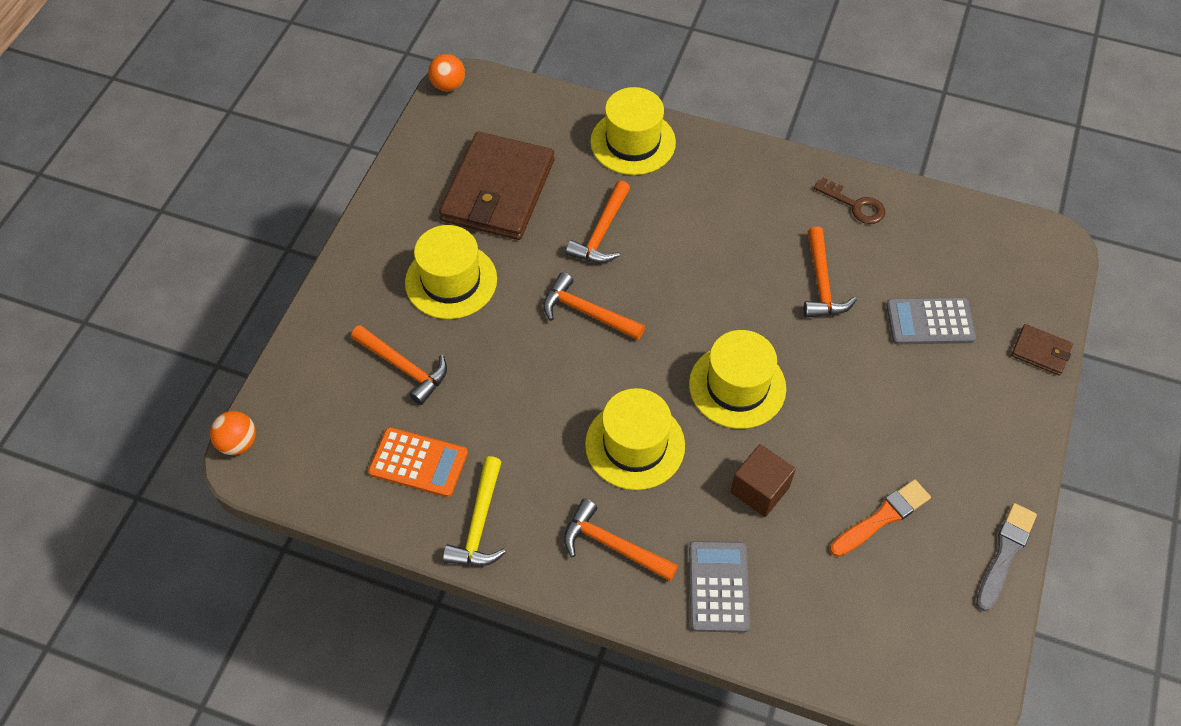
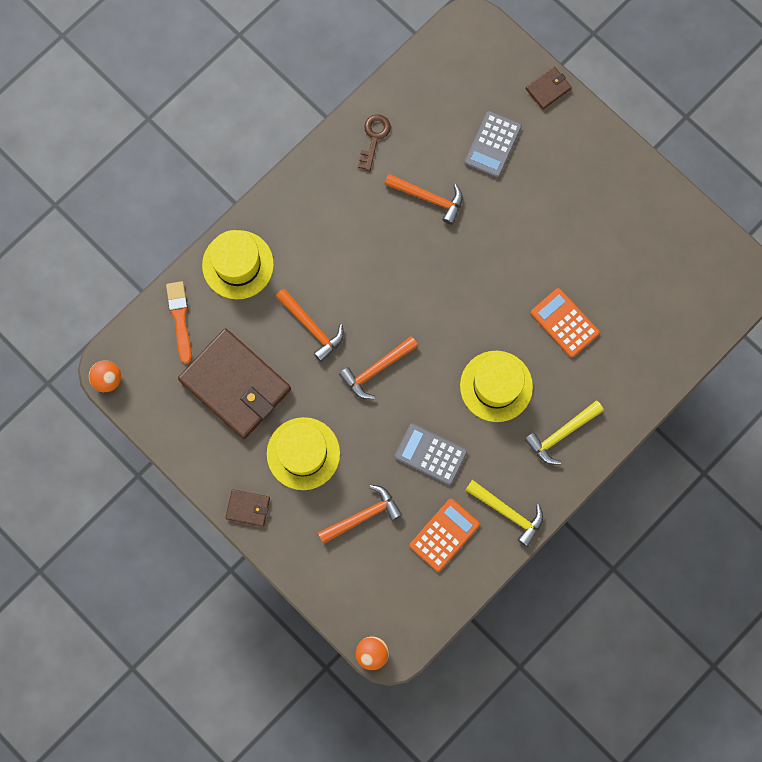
camera: 65 degrees left, 20 degrees up
(364, 254) = (248, 508): none -> brown wallet
(613, 545) = (561, 434): orange hammer -> yellow hammer
(718, 586) = (617, 382): grey calculator -> grey calculator (430, 454)
(737, 386) = (483, 297): yellow hat -> none
(759, 490) = (564, 323): brown cube -> orange calculator
(855, 205) = (374, 138): brown key -> brown key turned 45 degrees counterclockwise
(881, 518) = (617, 258): orange brush -> orange brush (180, 319)
(1005, 554) = (672, 199): grey brush -> none

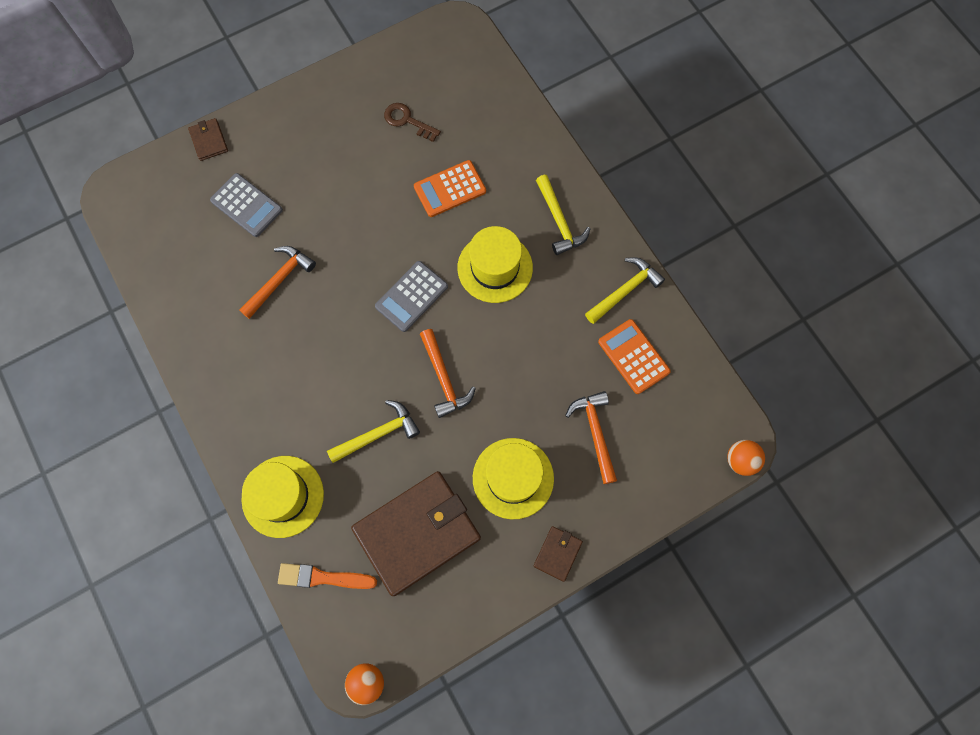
camera: 75 degrees left, 5 degrees down
(311, 327) = (378, 434): orange hammer -> yellow hammer
(374, 138) = (195, 317): brown key -> brown key (407, 121)
(430, 454) = (548, 348): grey calculator -> grey calculator (411, 296)

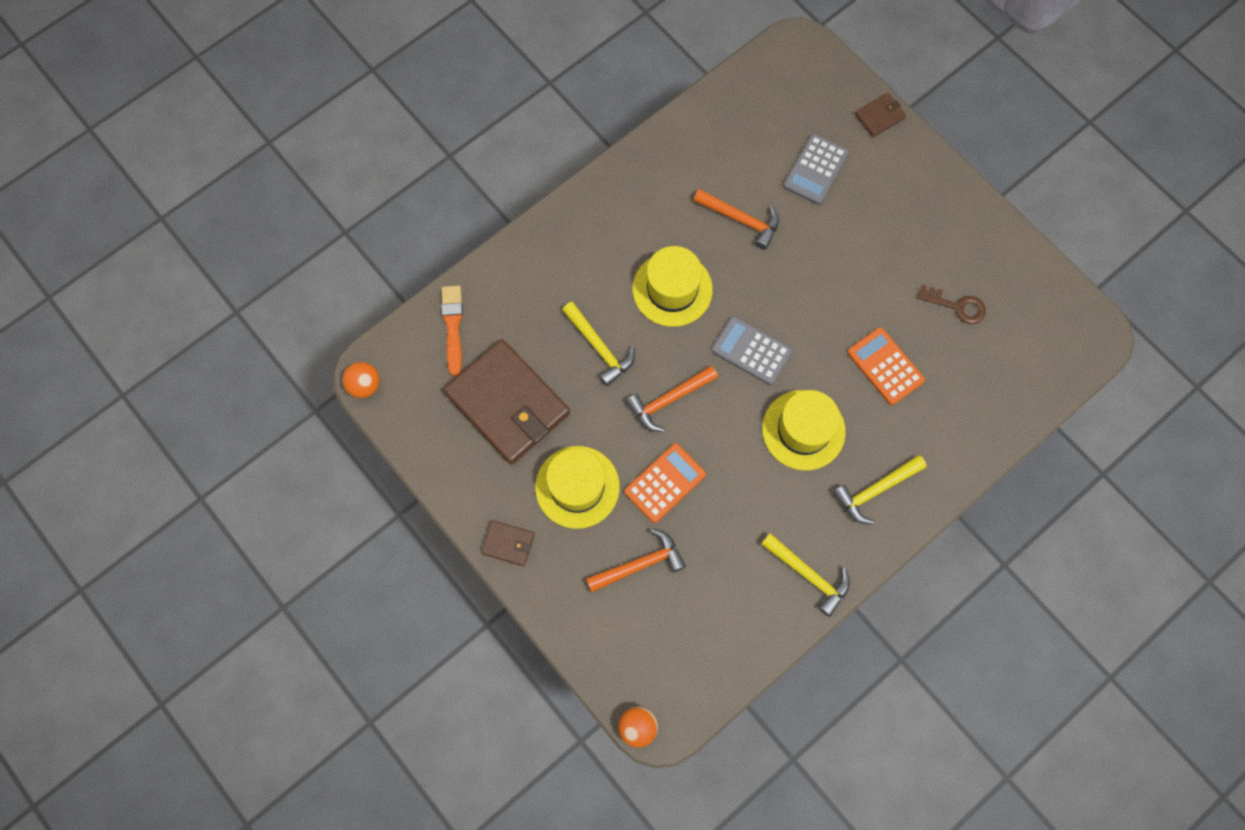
camera: 80 degrees right, 0 degrees up
(283, 496) = (523, 273): yellow hat -> yellow hat (672, 289)
(407, 121) = (957, 306): brown key -> brown key turned 90 degrees clockwise
(633, 357) = (732, 594): orange calculator -> orange calculator (664, 483)

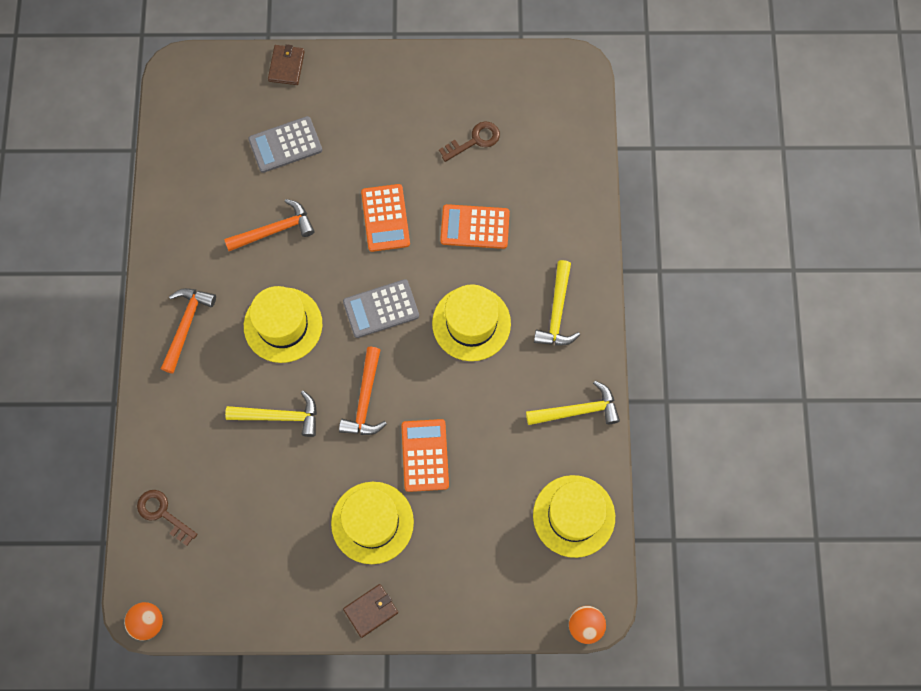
camera: 50 degrees left, 0 degrees up
(453, 326) = (162, 513): orange brush -> brown key
(508, 404) = (262, 522): brown wallet -> none
(640, 564) = (469, 524): orange hammer -> orange hammer (186, 325)
(718, 643) = (574, 516): none -> yellow hat
(815, 169) = (285, 145): grey calculator -> grey calculator turned 90 degrees clockwise
(827, 292) = (385, 218): none -> orange calculator

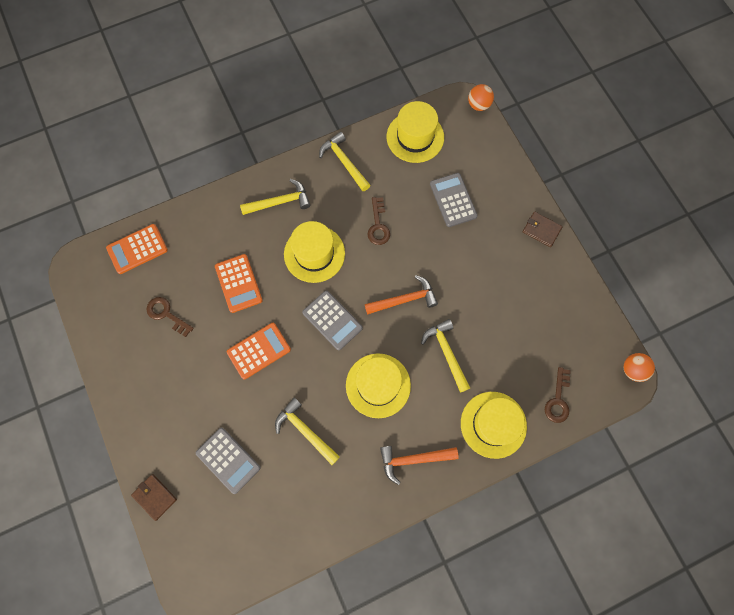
camera: 115 degrees left, 0 degrees up
(274, 230) = (305, 431): orange hammer -> yellow hammer
(286, 66) = (154, 497): brown wallet -> brown wallet turned 60 degrees clockwise
(372, 522) = (485, 255): yellow hat -> yellow hat (493, 424)
(425, 455) = (423, 242): orange calculator -> orange calculator (137, 249)
(463, 520) = (453, 200): none -> grey calculator
(472, 412) = (378, 225): none -> brown key

